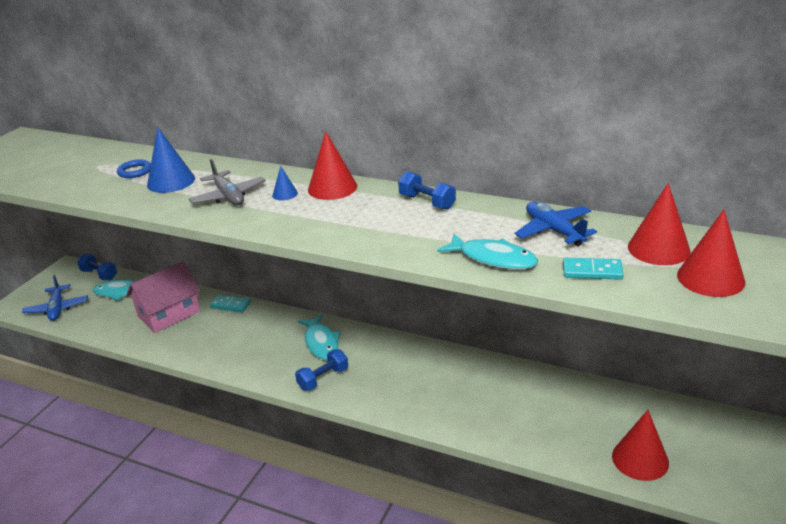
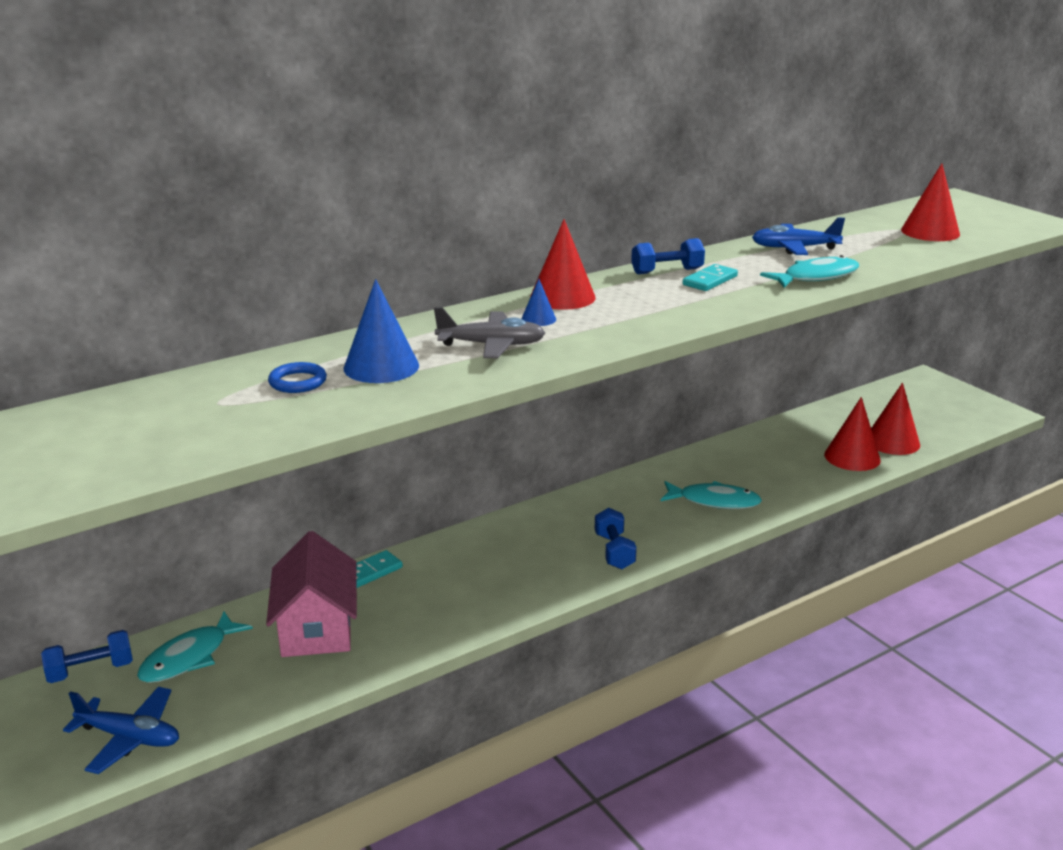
camera: 60 degrees left, 5 degrees down
(321, 343) = (543, 533): turquoise fish -> turquoise fish (714, 501)
(592, 271) = (879, 256): turquoise domino -> turquoise domino (710, 280)
(658, 249) = (868, 231): red cone -> red cone (852, 457)

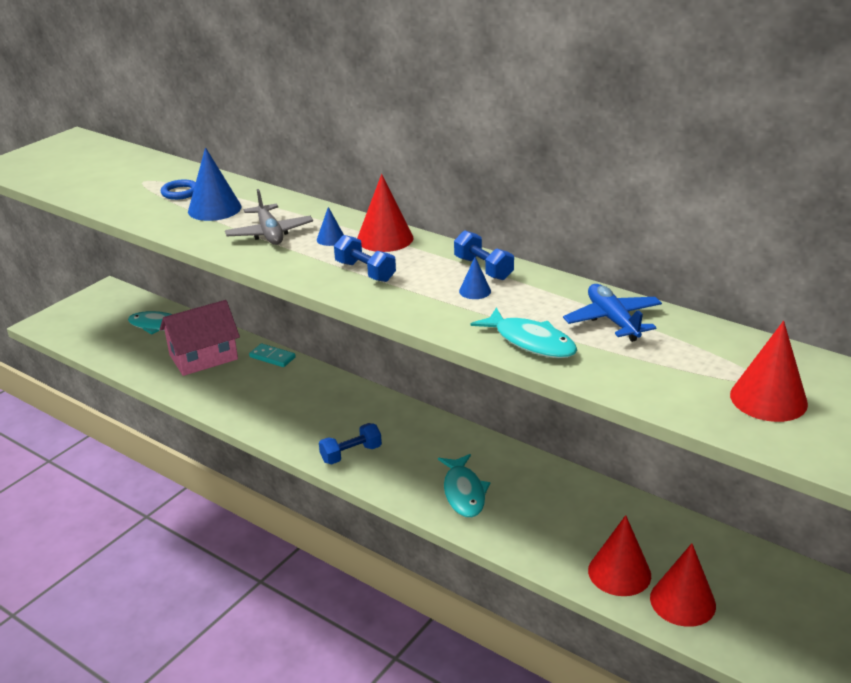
camera: 70 degrees right, 5 degrees up
(91, 671) = (140, 303): blue dumbbell -> blue dumbbell (365, 272)
(129, 738) = (87, 334): blue plane -> none
(710, 280) = (475, 291): turquoise domino -> blue cone

